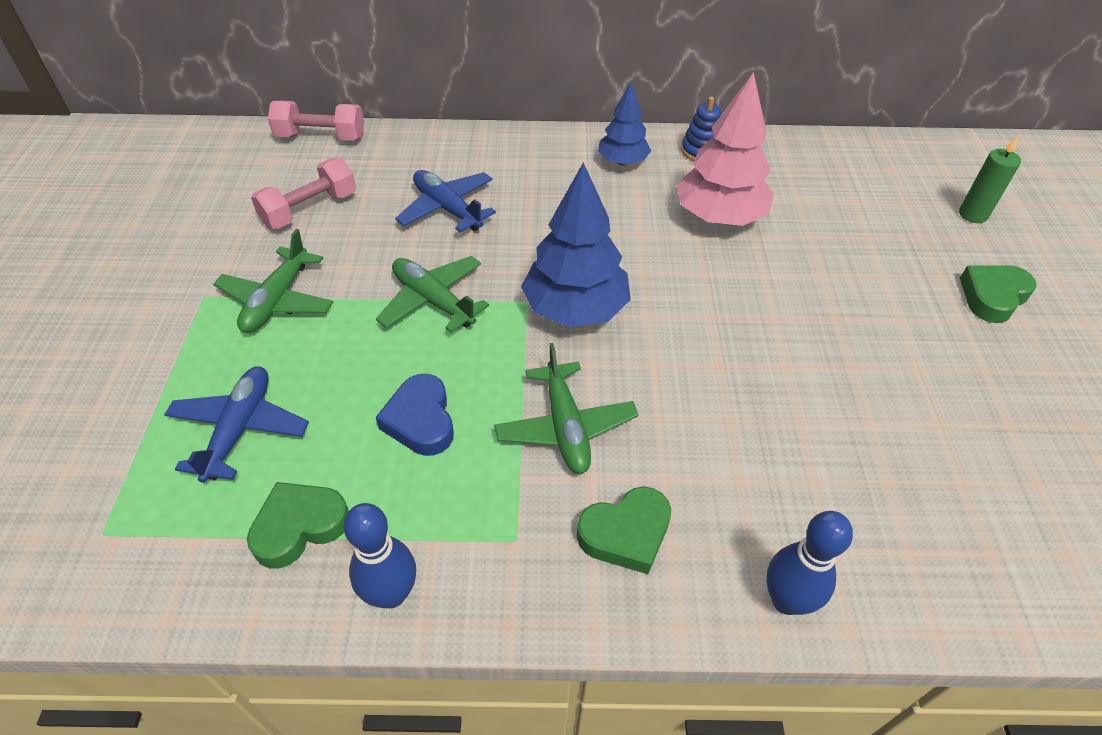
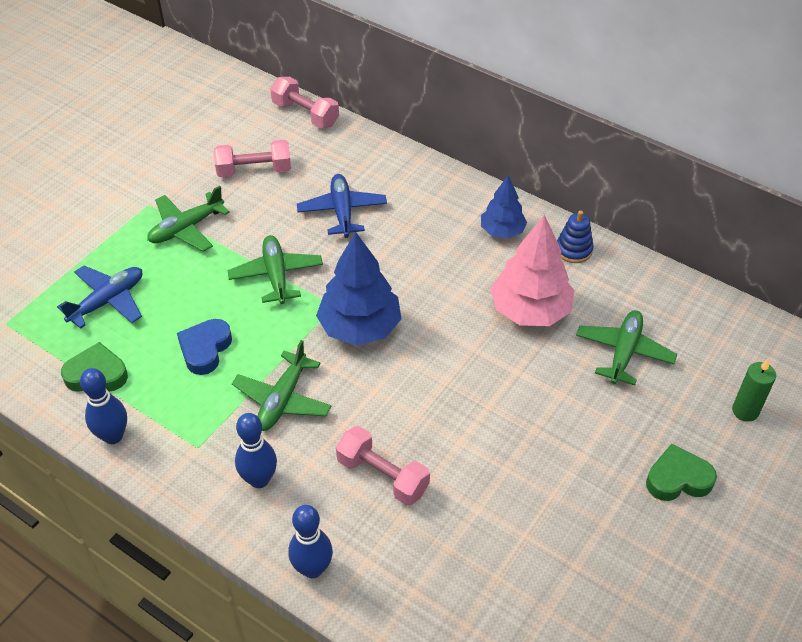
camera: 35 degrees right, 0 degrees up
(626, 533) = (259, 479): green heart -> blue bowling pin
(750, 447) = (382, 476): none -> pink dumbbell
(833, 214) = (624, 352): none -> green plane

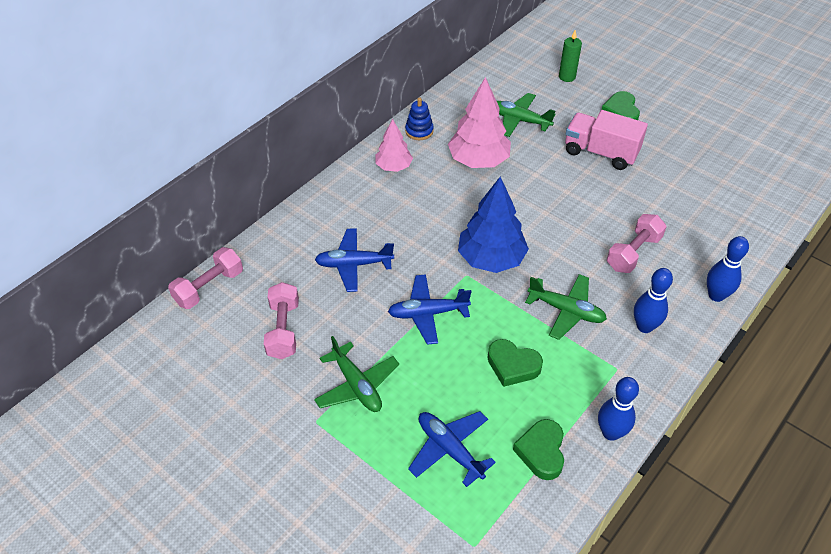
camera: 85 degrees left, 0 degrees up
(205, 349) = (512, 366): blue heart -> green heart
(276, 275) = (427, 313): green plane -> blue plane
(502, 231) = (393, 167): blue tree -> pink tree
(576, 447) = (600, 153): none -> pink truck

